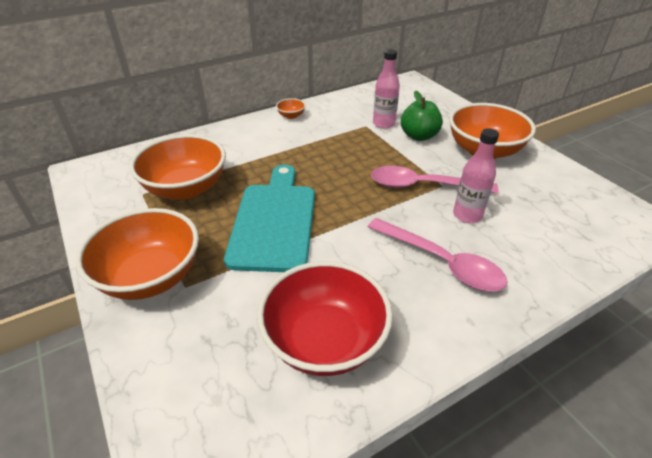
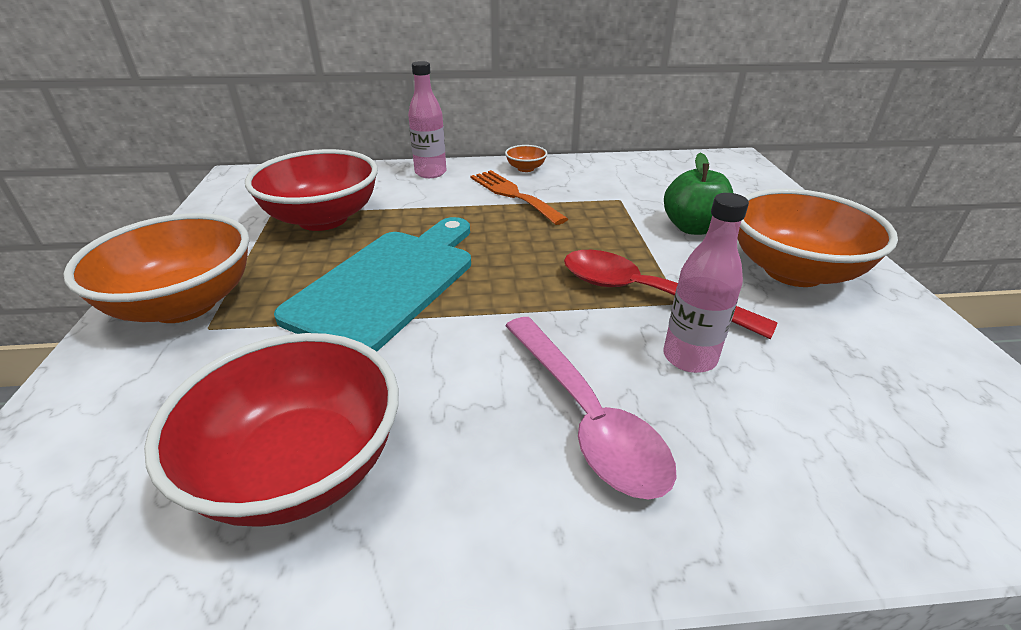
camera: 25 degrees right, 5 degrees down
(186, 188) = (323, 219): orange bowl -> red bowl
(299, 138) = (513, 195): none -> orange fork
(383, 124) = (649, 202): pink bottle -> pink bottle (430, 173)
(423, 186) = (645, 295): pink spoon -> red spoon

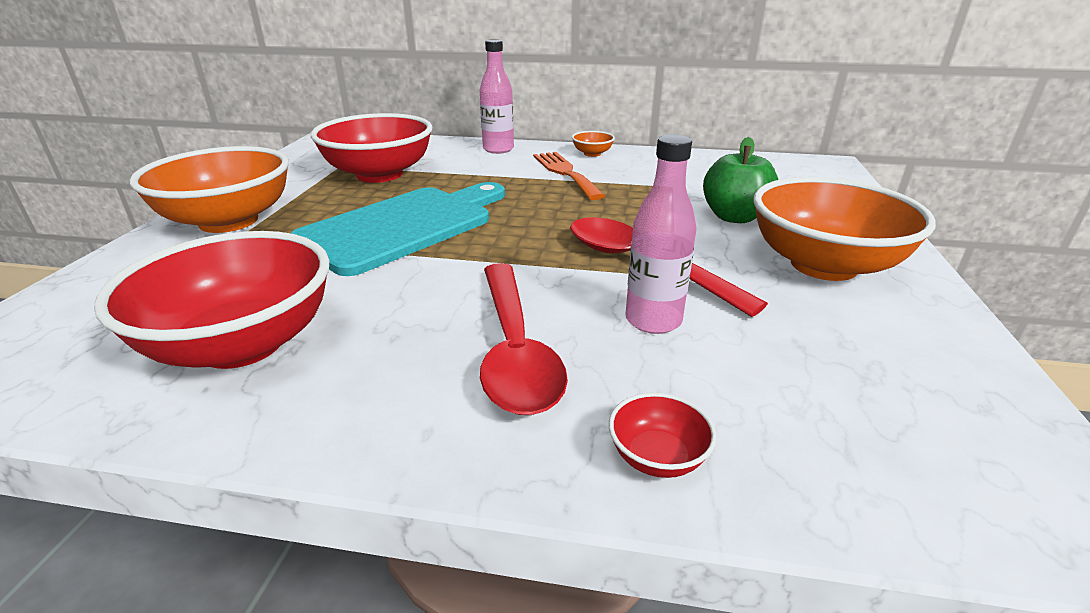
camera: 15 degrees right, 5 degrees down
(586, 416) = (515, 349): pink spoon -> red spoon
(777, 511) = (657, 457): none -> red bowl

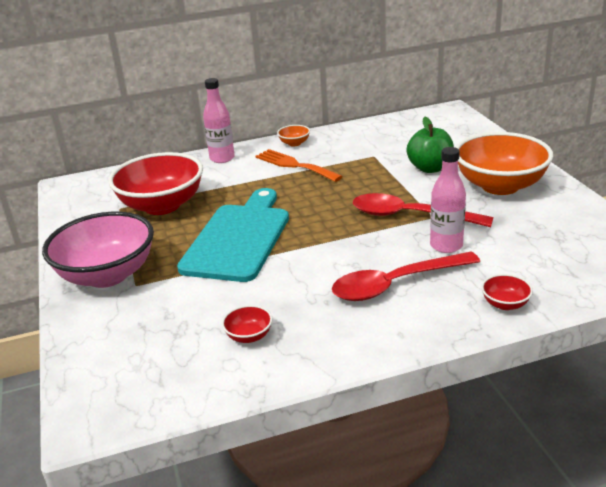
camera: 25 degrees left, 0 degrees up
(229, 221) = (107, 275): orange bowl -> pink bowl
(242, 344) = (249, 336): red bowl -> red bowl, size x0.41
(515, 349) = (396, 284): red spoon -> red spoon turned 105 degrees clockwise

